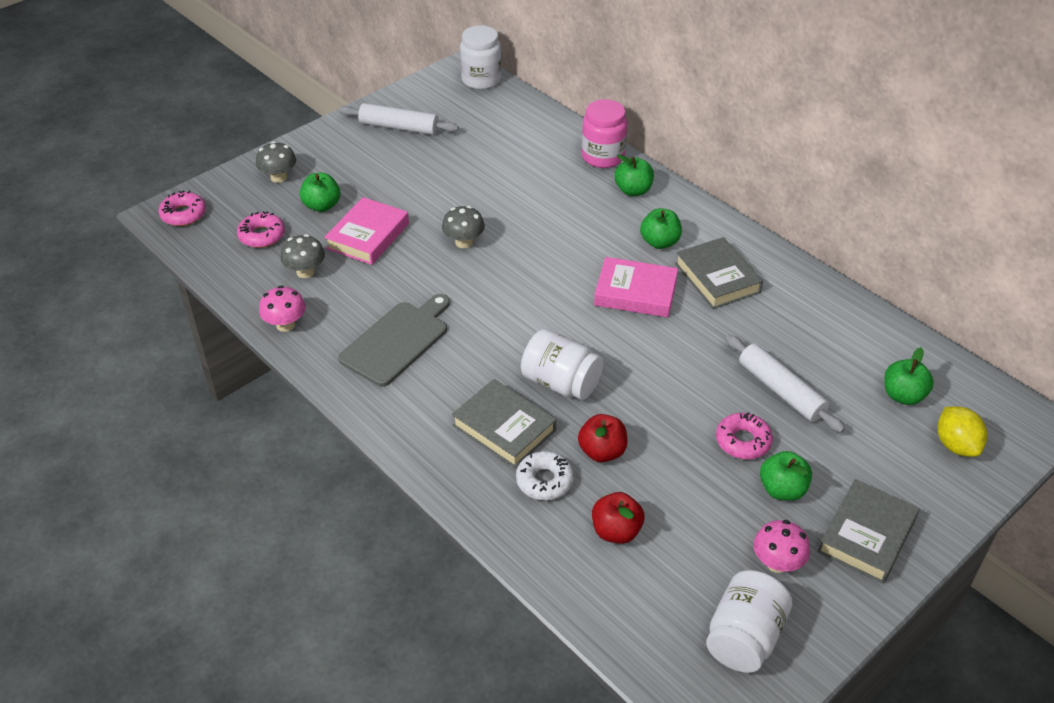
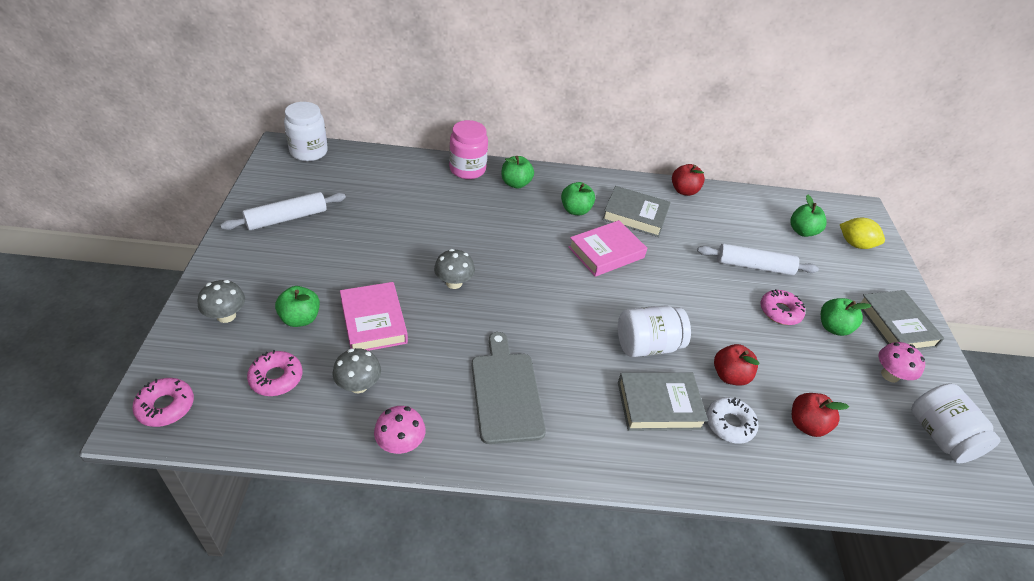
camera: 50 degrees left, 0 degrees up
(813, 284) = (684, 191): none -> red apple

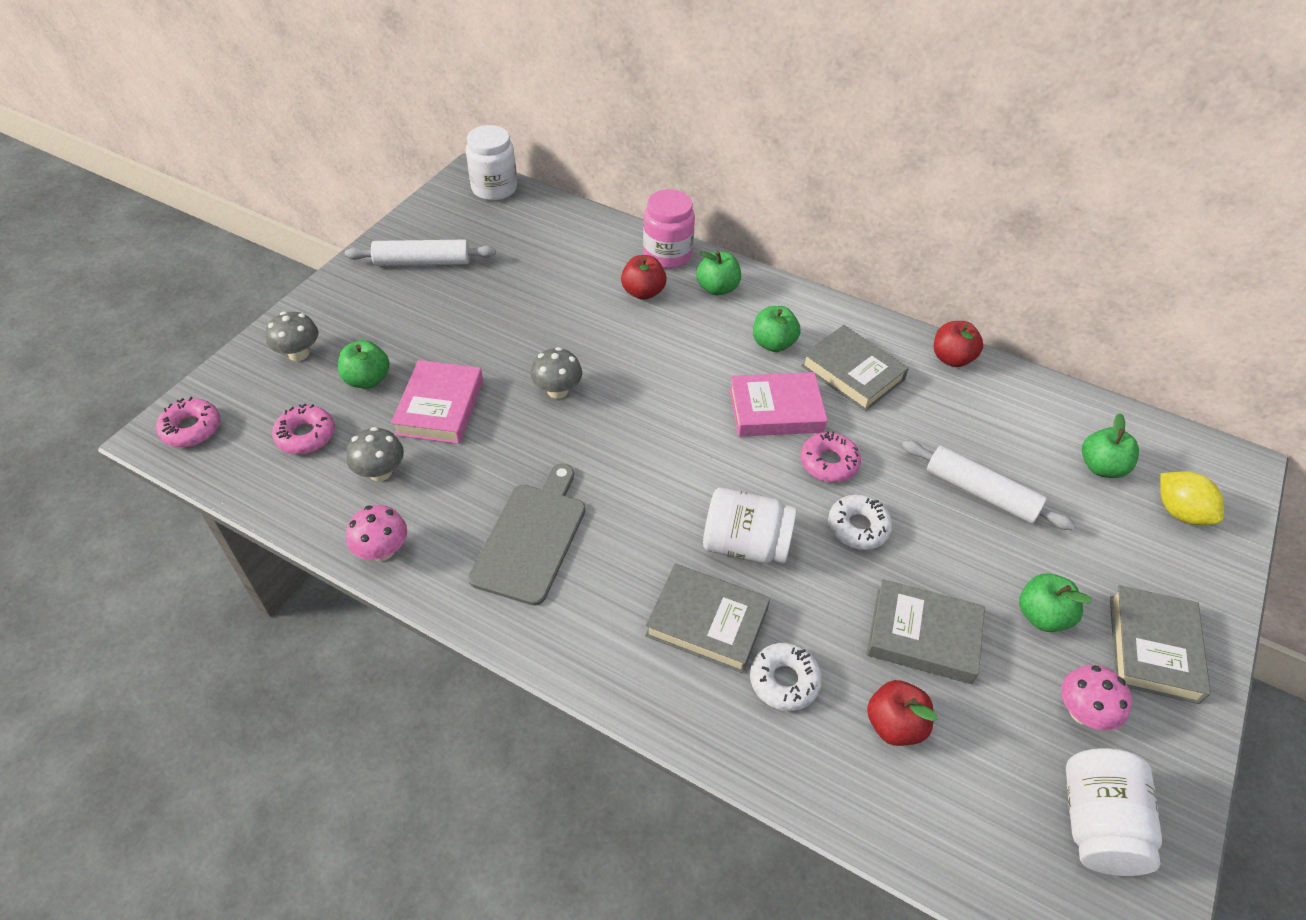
camera: 30 degrees right, 5 degrees up
(704, 310) = (858, 527): none -> white donut
(729, 376) = (831, 622): red apple -> red apple (643, 292)
(780, 311) = (973, 566): pink donut -> pink donut (829, 463)
(783, 364) = (923, 636): none -> grey book

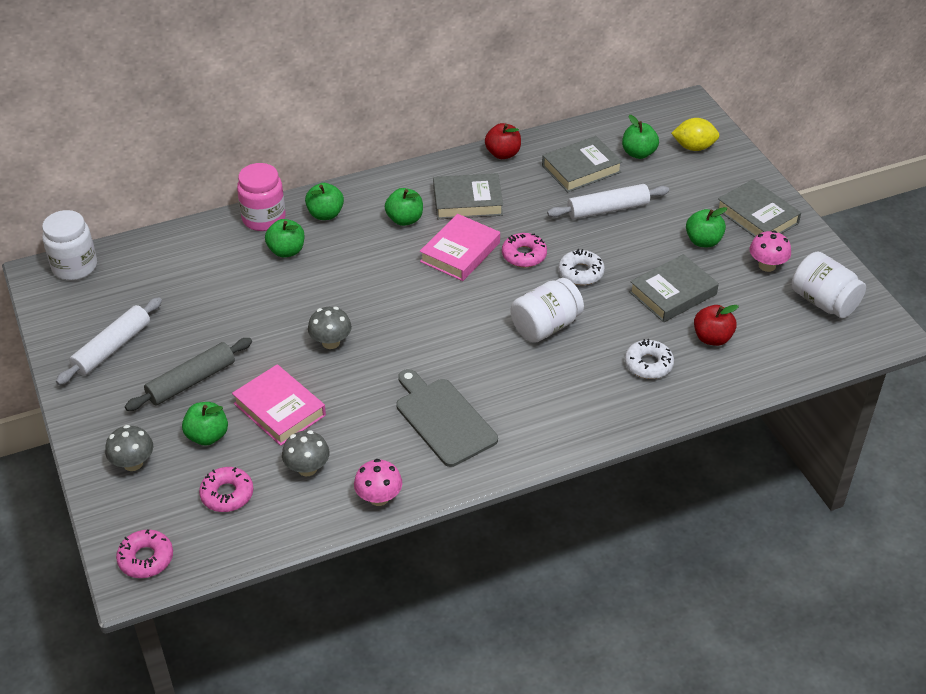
camera: 50 degrees left, 5 degrees down
(425, 330) = (191, 381): none -> grey rolling pin
(643, 292) = (286, 251): red apple -> green apple
(707, 622) = (582, 374): grey book -> grey book (581, 169)

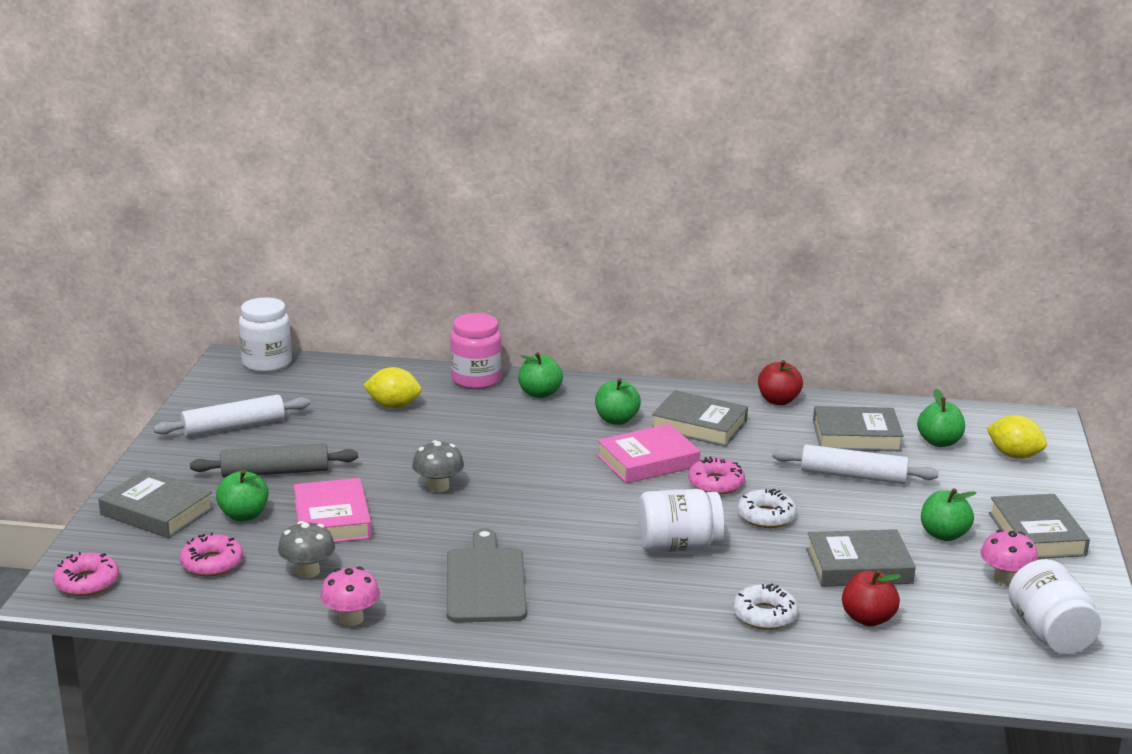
camera: 30 degrees right, 20 degrees down
(133, 463) = (156, 511): grey mushroom -> grey book
(223, 272) = (393, 406): none -> yellow lemon
(286, 251) = (471, 408): green apple -> none

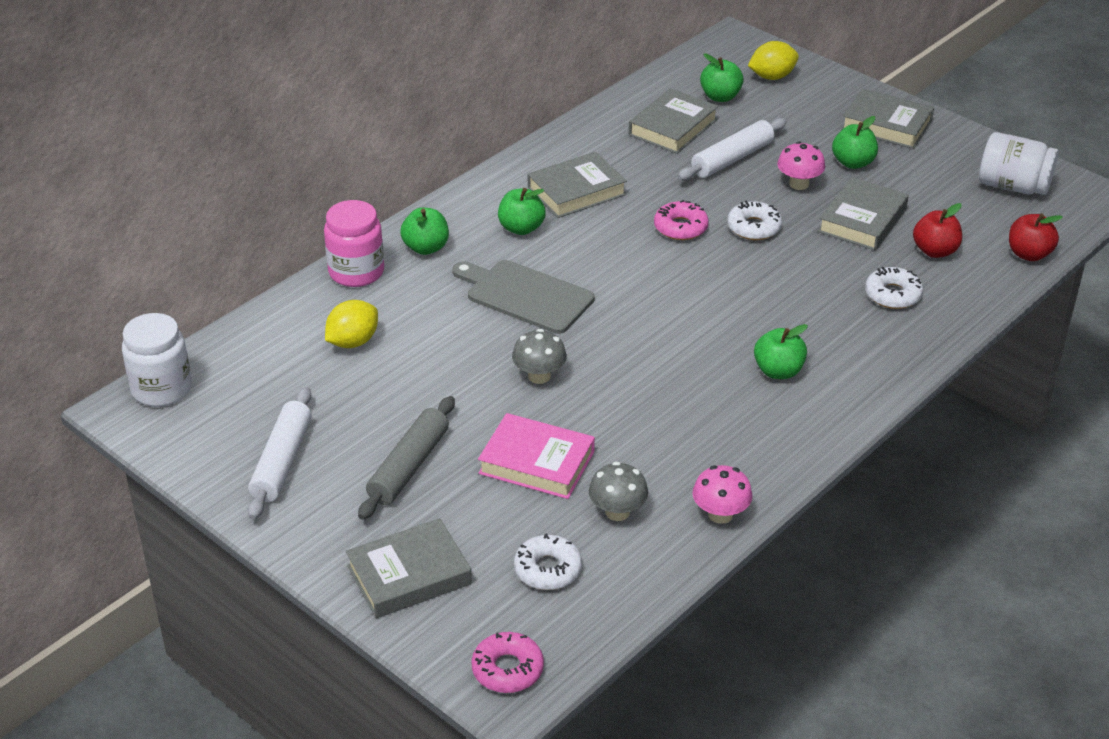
camera: 55 degrees left, 15 degrees up
(212, 563) = (548, 569): pink donut -> white donut
(244, 515) = (475, 517): green apple -> green apple (778, 371)
(485, 582) = (726, 414): grey cutting board -> grey cutting board (525, 295)
(648, 461) = (609, 244): pink book -> none
(678, 546) = (759, 290): white jar -> none
(778, 401) = (577, 134): red apple -> red apple (1029, 254)
(1005, 579) = (933, 168): pink mushroom -> pink mushroom (799, 184)

